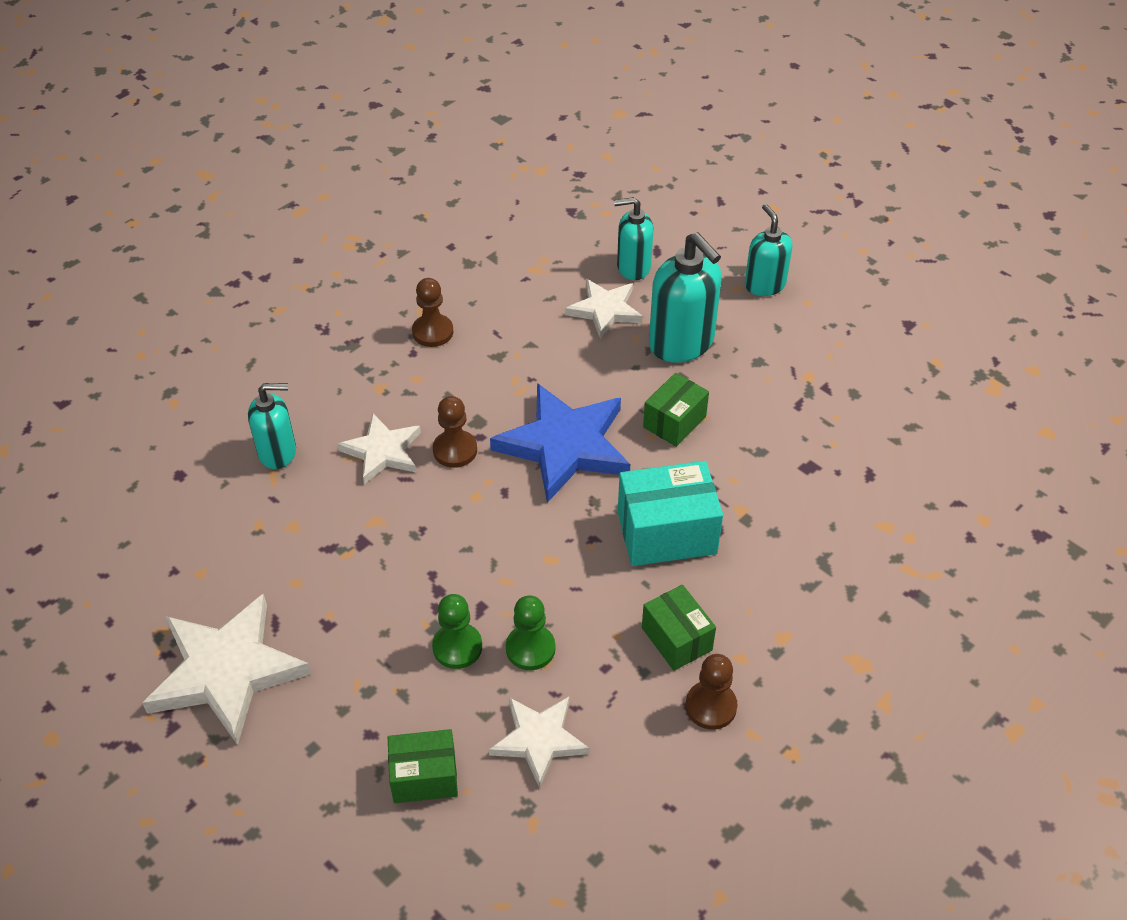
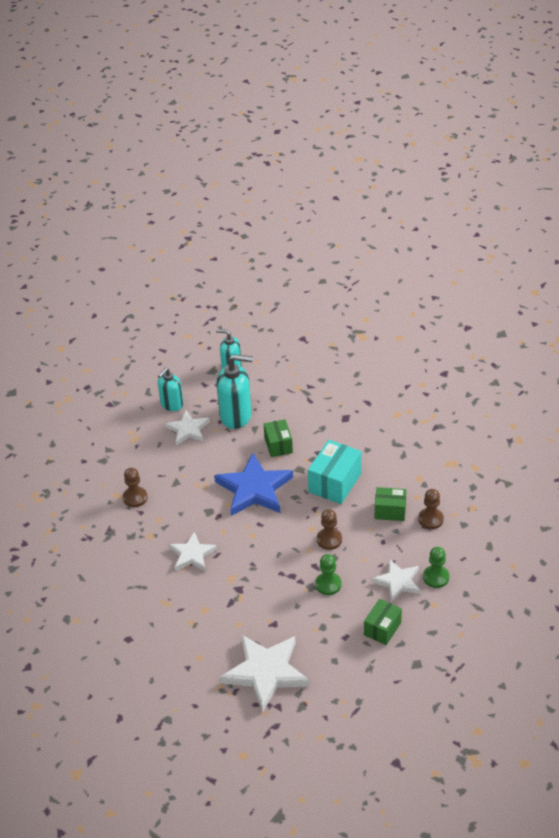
camera: 50 degrees left, 5 degrees down
(278, 452) = (152, 594): turquoise soap dispenser -> none
(455, 450) = (218, 528): brown pawn -> brown pawn (329, 539)
(530, 648) = (351, 560): green pawn -> green pawn (436, 577)

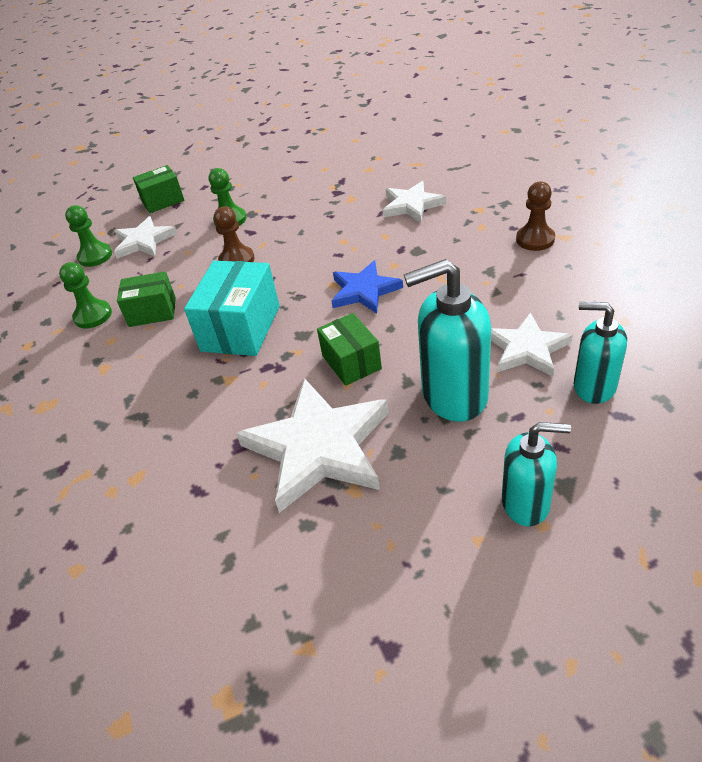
camera: 170 degrees right, 0 degrees up
(171, 404) = (593, 386): turquoise soap dispenser -> turquoise soap dispenser turned 90 degrees counterclockwise
(254, 489) = (364, 291): blue star -> blue star, size x0.59
(266, 672) = (282, 146): white star -> white star (318, 448)
(382, 629) = (163, 201): green box -> green box turned 45 degrees clockwise
(430, 519) = (93, 316): brown pawn -> green pawn

